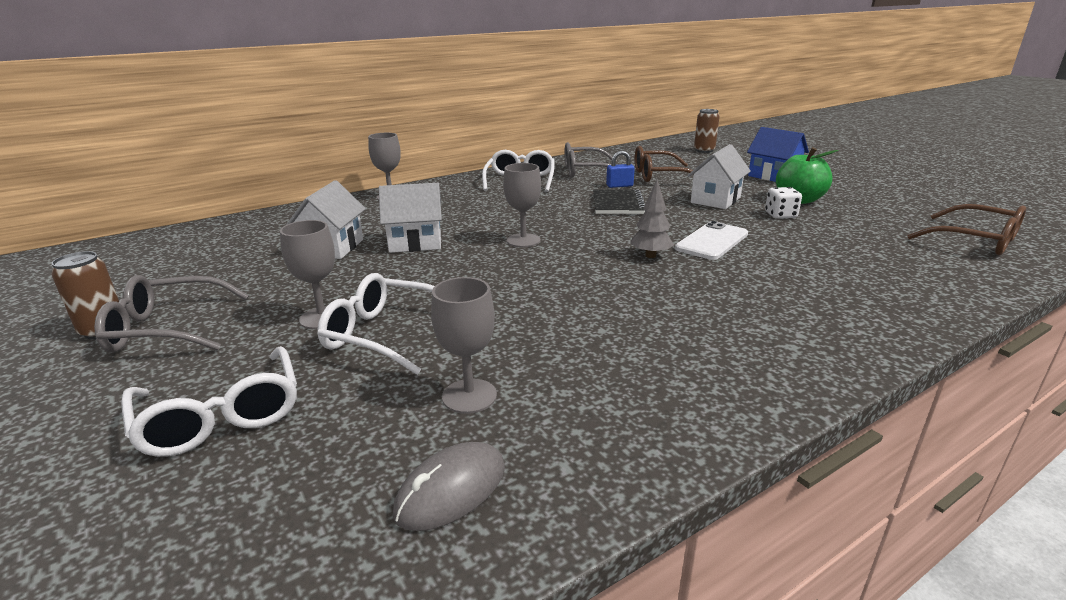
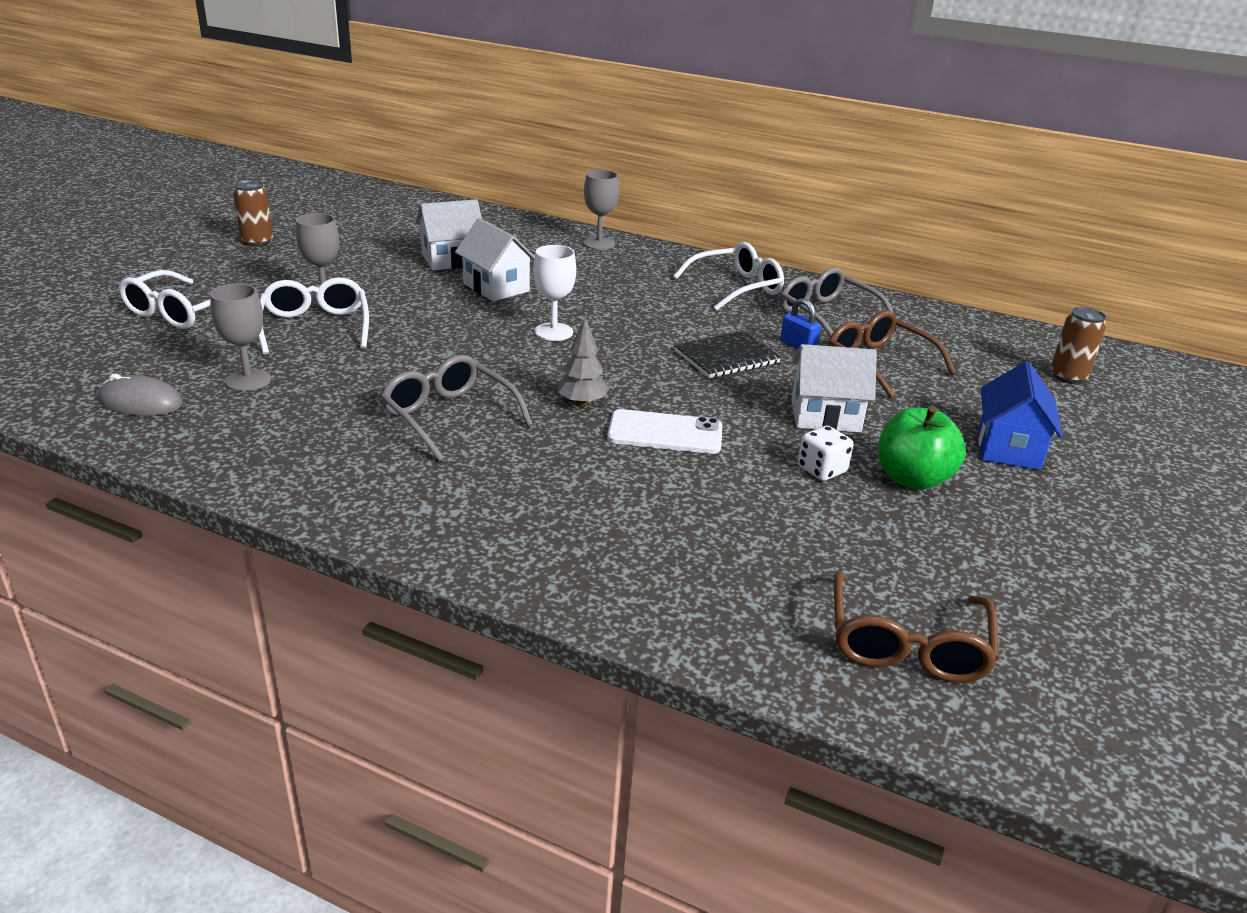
camera: 55 degrees right, 5 degrees up
(167, 329) = (272, 257): grey glasses -> grey glasses (449, 417)
(523, 240) = (553, 332): grey goblet -> white goblet

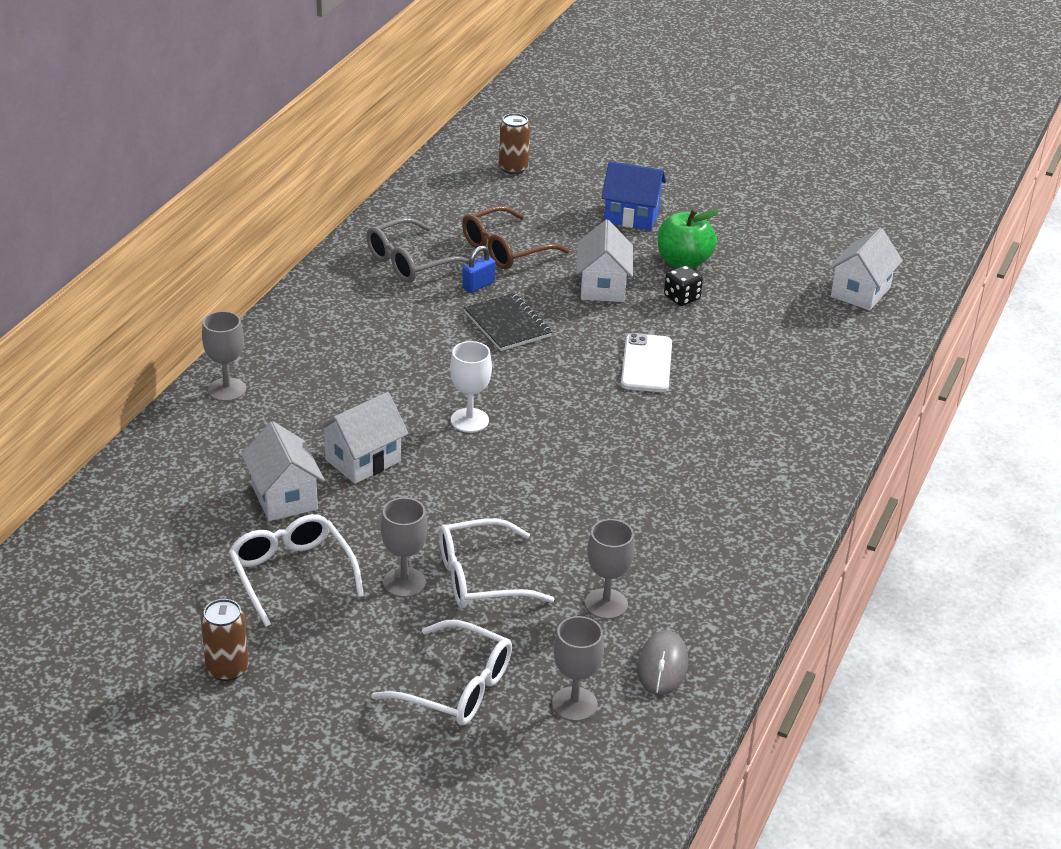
camera: 90 degrees left, 5 degrees up
(122, 357) = (574, 704): none -> grey goblet
(449, 417) = (646, 474): grey glasses -> none
(582, 403) = (608, 404): grey tree -> none
(736, 287) = (349, 306): white glasses -> white glasses (292, 574)
(821, 470) = (682, 298): white dice -> black dice
(907, 644) = (860, 292): brown glasses -> white house

